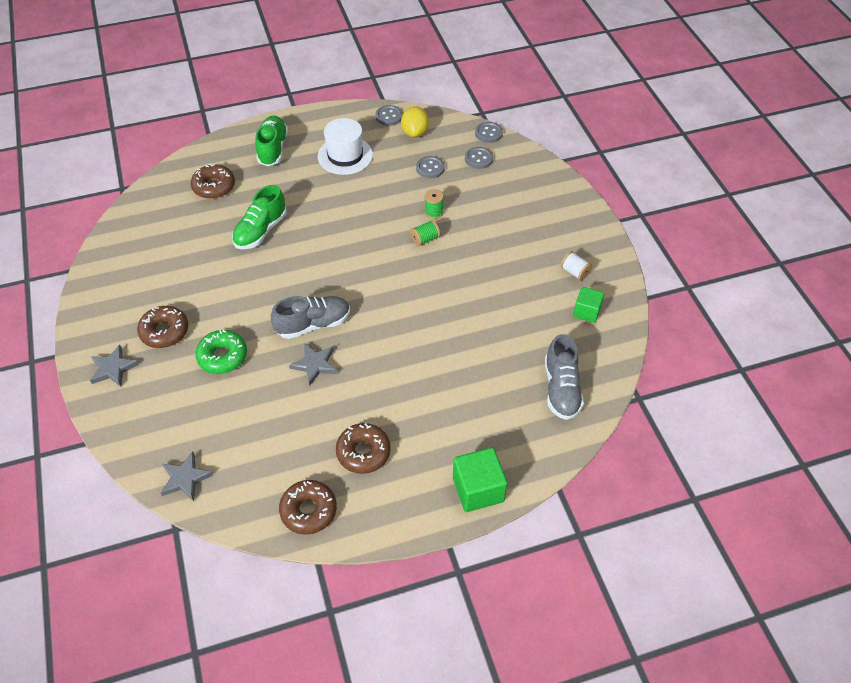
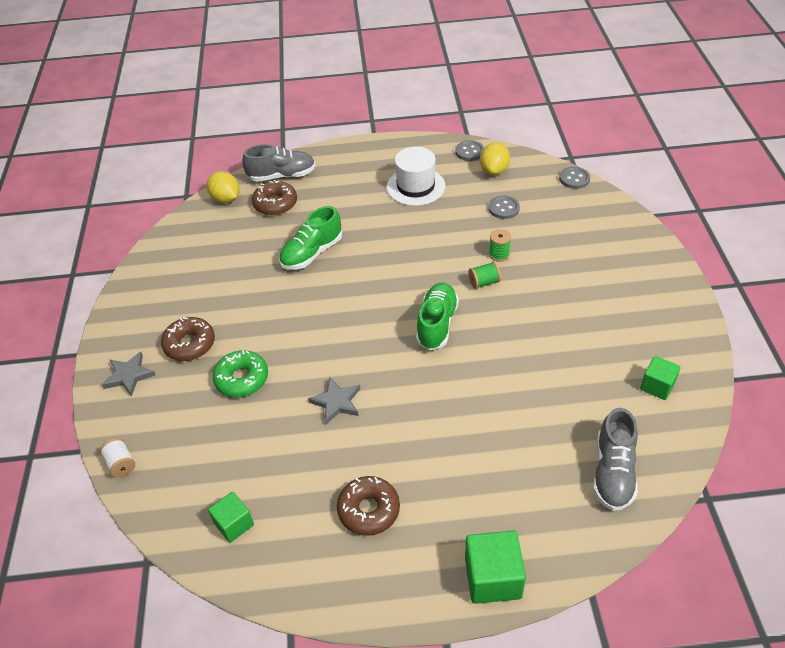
camera: 15 degrees right, 5 degrees down
(163, 187) = (226, 199): none -> yellow lemon
(185, 478) = (170, 506): grey star -> none
(247, 483) = (234, 524): none -> green cube
(273, 149) = (343, 172): green shoe -> green shoe (437, 324)
(308, 510) = (293, 568): brown donut -> none
(313, 324) = (344, 358): grey shoe -> grey shoe (282, 176)
(478, 159) = (559, 204): grey button -> none
(574, 272) = (649, 339): white spool -> white spool (121, 464)

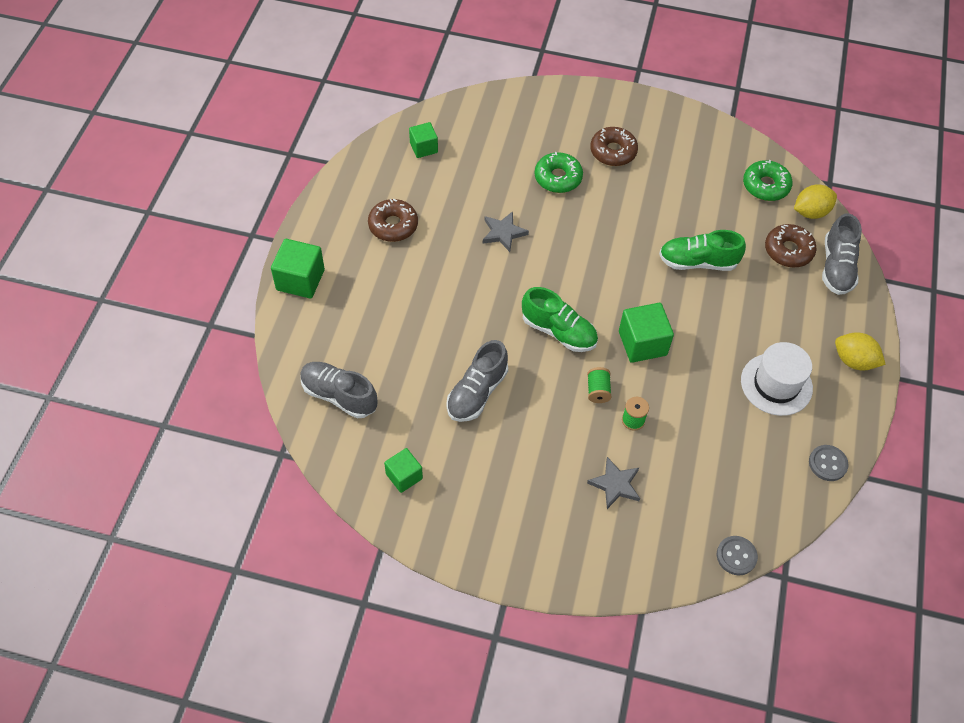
camera: 105 degrees right, 10 degrees up
(121, 464) = (508, 95): white spool -> none
(129, 375) = (594, 110): grey star -> grey star (615, 484)
(203, 230) = (765, 186): none -> green donut
(312, 253) = (697, 262): green shoe -> green shoe turned 60 degrees counterclockwise
(419, 267) = (642, 343): none -> green cube
(494, 170) = (781, 475): yellow lemon -> yellow lemon (854, 361)
(503, 208) = (707, 456): grey button -> none
(537, 362) = (477, 392): none -> grey shoe

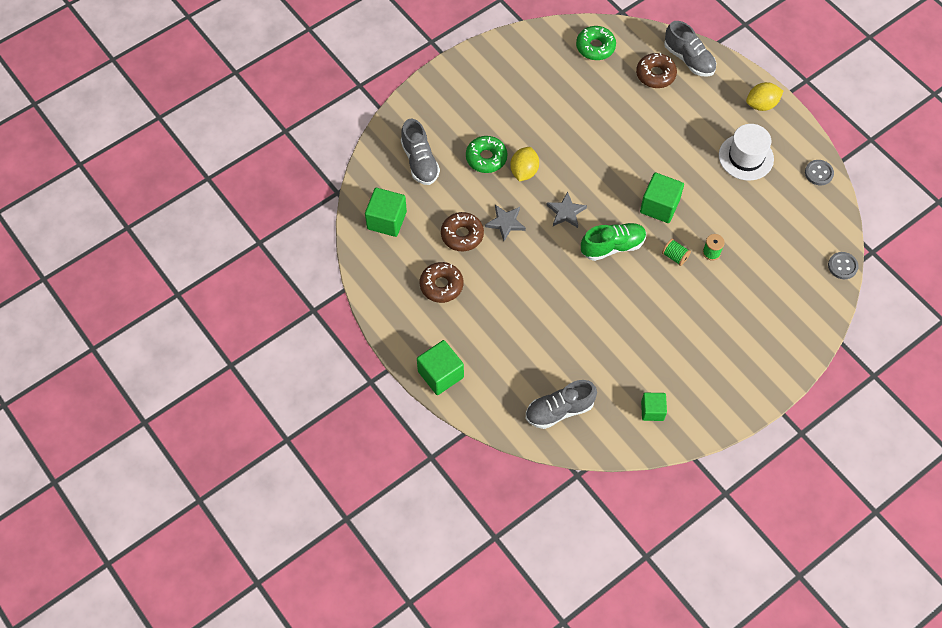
camera: 50 degrees left, 5 degrees up
(423, 148) = (387, 220): green cube -> green cube, size x1.57
(477, 392) = (622, 326): grey shoe -> grey shoe (420, 161)
(613, 151) = (492, 110): brown donut -> brown donut (462, 235)
(615, 484) = (748, 295): grey star -> grey star (566, 212)
(697, 262) = (623, 130): green shoe -> none
(810, 212) = (636, 39): yellow lemon -> yellow lemon (524, 171)

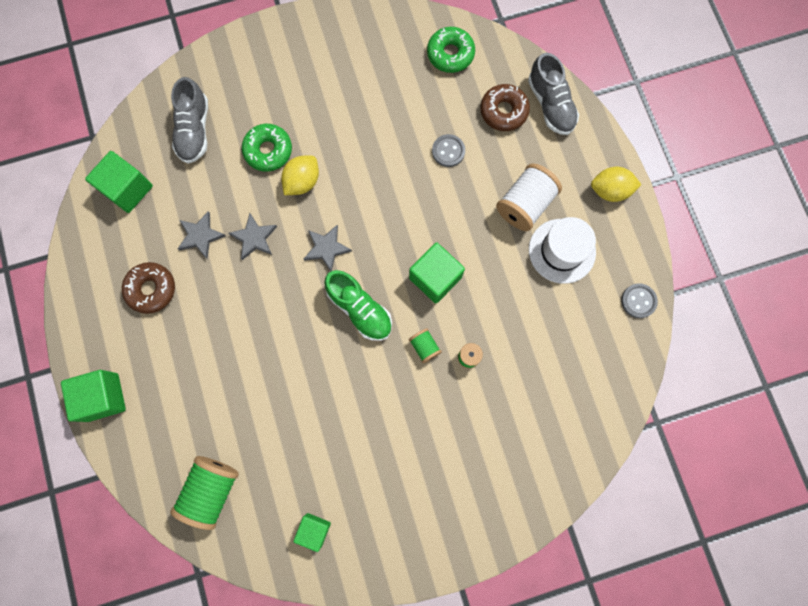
camera: 20 degrees right, 15 degrees up
(462, 235) = (200, 236): brown donut -> grey star
(559, 410) = (211, 490): grey shoe -> green spool
(612, 246) = (360, 309): green shoe -> green shoe turned 45 degrees clockwise
(703, 134) = (525, 204): none -> white spool
(842, 266) = (613, 430): grey button -> grey button (448, 151)

